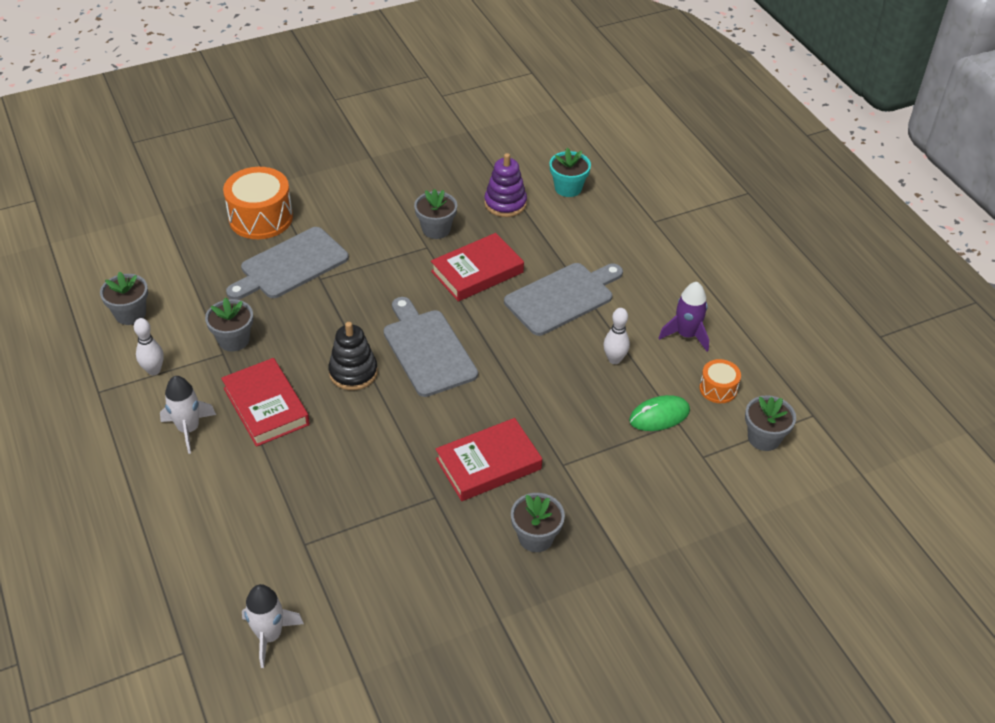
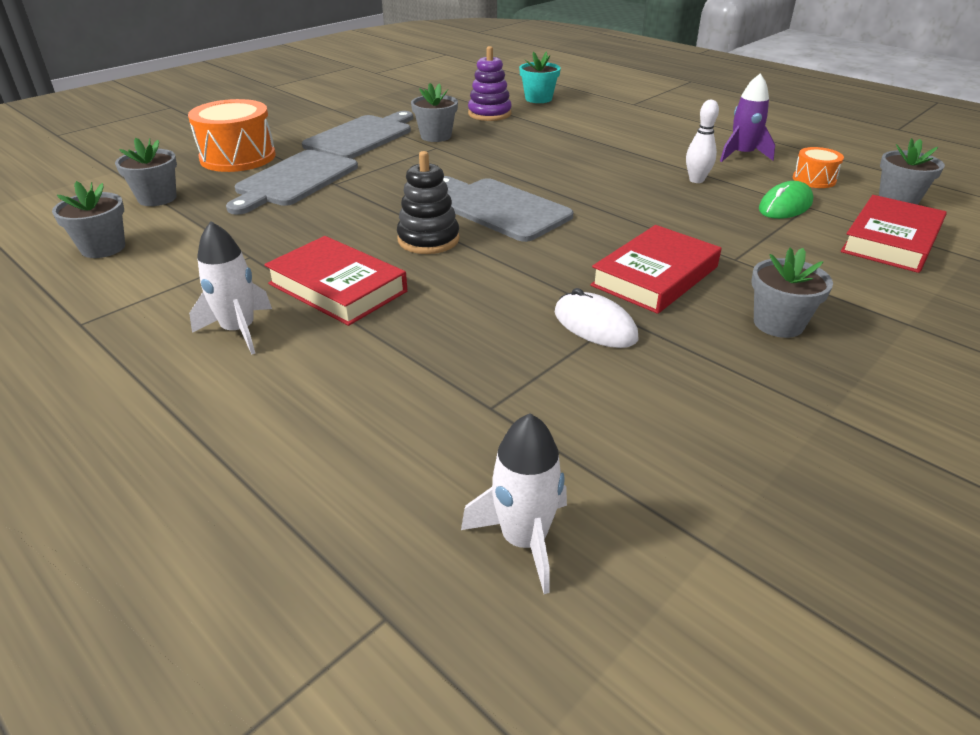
camera: 20 degrees left, 10 degrees down
(154, 370) = (159, 288): white bowling pin -> none
(234, 340) = (258, 243): grey flower pot -> grey flower pot (157, 198)
(411, 498) = (595, 325): none -> white mouse
(477, 272) = (502, 153): red book -> red book (891, 241)
(562, 297) = (602, 154): grey cutting board -> grey cutting board (361, 137)

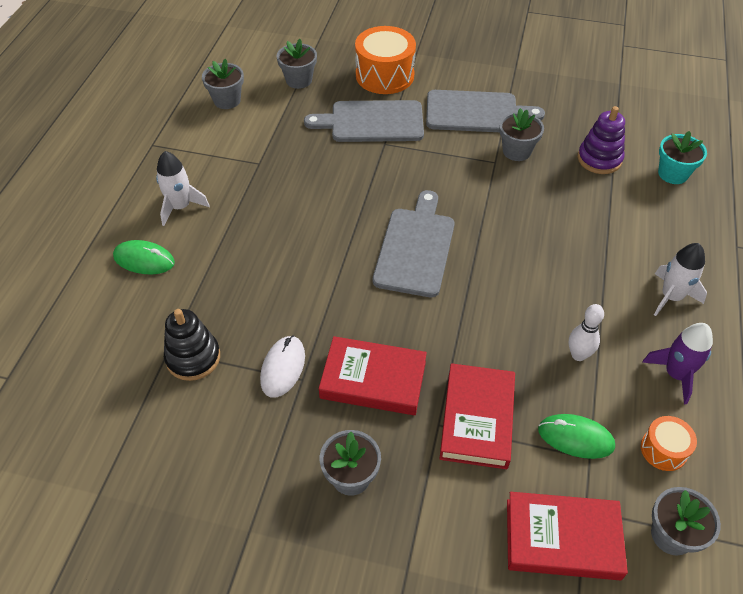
camera: 60 degrees right, 15 degrees up
(297, 387) = (144, 260): none -> green mouse
(337, 287) = (249, 221): red book -> red book (477, 419)
(428, 239) = (338, 232): black stacking toy -> black stacking toy (193, 358)
(524, 539) = (72, 409): white rocket -> white rocket (671, 297)

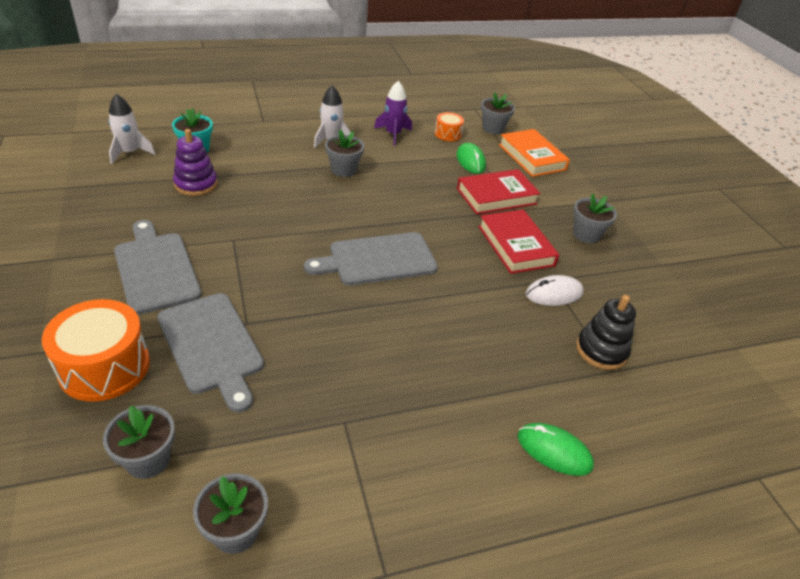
camera: 125 degrees left, 10 degrees down
(144, 260) = (554, 451): green mouse -> green mouse turned 45 degrees counterclockwise
(180, 207) = (463, 462): white rocket -> white rocket (130, 153)
(516, 151) = (209, 230): grey flower pot -> grey flower pot (343, 170)
(562, 539) = (532, 157): red book -> orange book
(578, 355) = (411, 167): white bowling pin -> none

